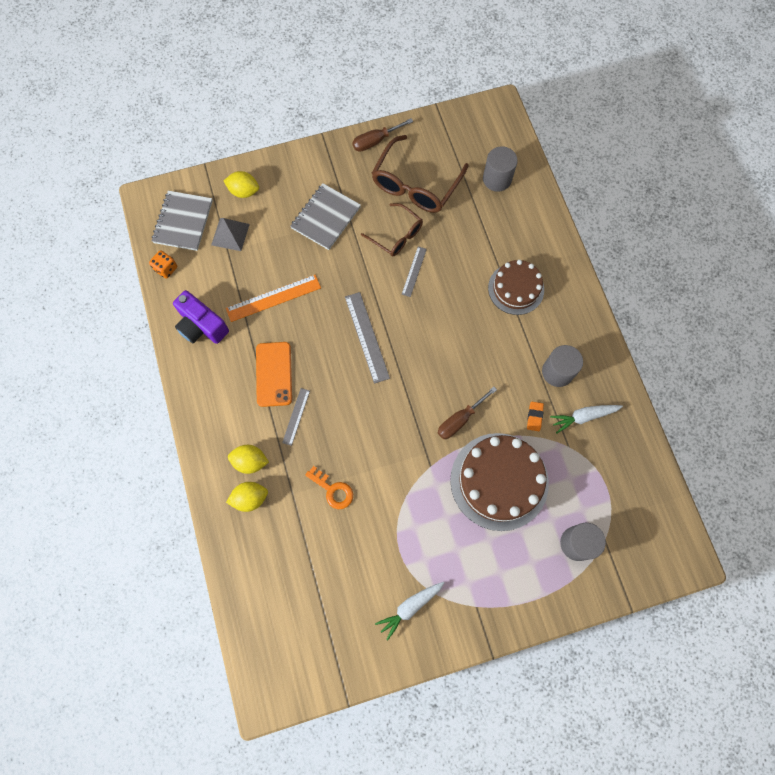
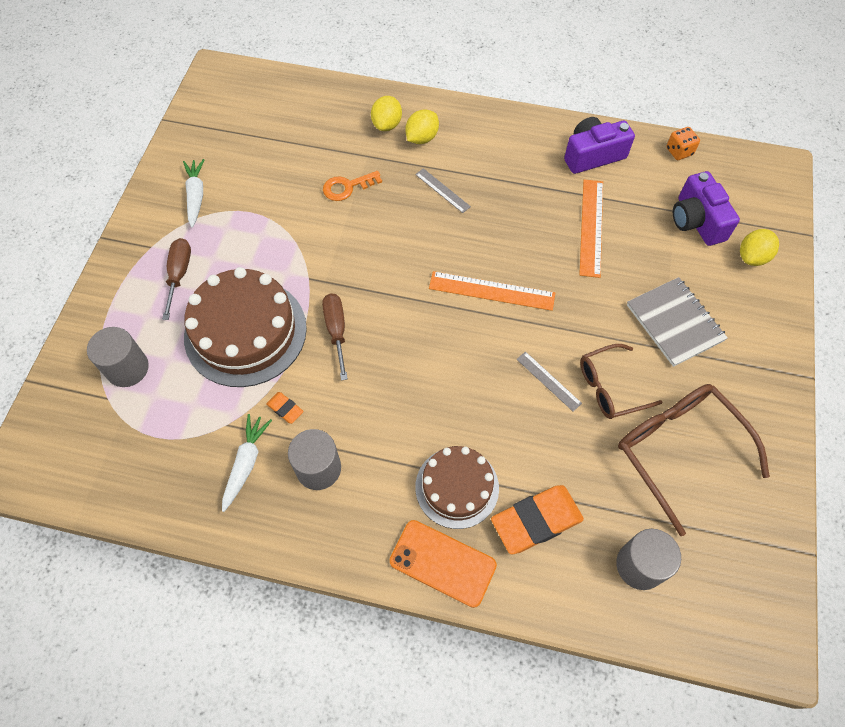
camera: 120 degrees right, 10 degrees down
(183, 222) = (734, 186): grey notebook -> none
(230, 234) = (696, 221): grey pyramid -> purple camera
(274, 374) = (500, 191): orange phone -> orange phone (442, 563)
(367, 337) = (491, 291): grey ruler -> orange ruler
(375, 141) = (774, 436): brown screwdriver -> brown screwdriver (179, 274)
(507, 238) = (536, 521): none -> orange eraser

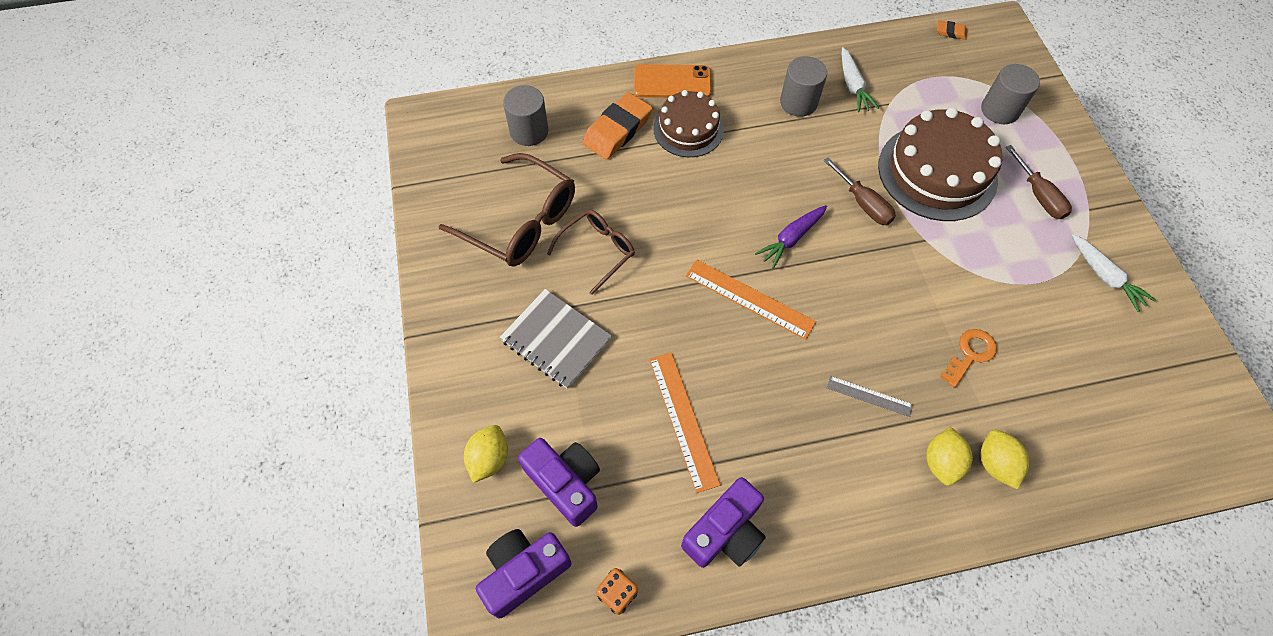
camera: 155 degrees right, 0 degrees up
(285, 409) = (855, 130): orange eraser -> orange eraser (950, 32)
(424, 326) = (791, 239): none -> purple carrot
(491, 291) = (749, 298): orange ruler -> orange ruler turned 45 degrees clockwise
(548, 381) = (655, 235): grey ruler -> none
(740, 183) = (524, 572): none -> purple camera

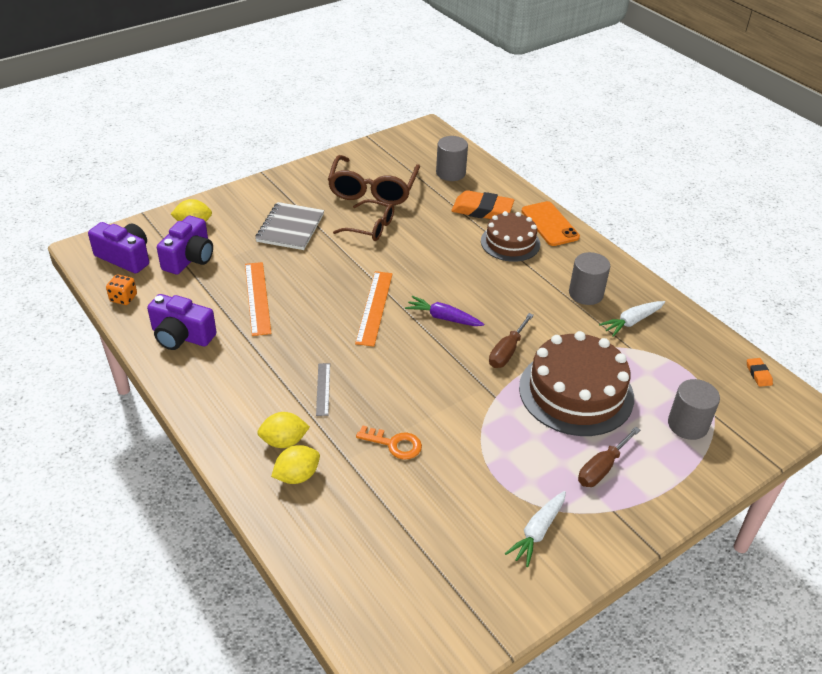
camera: 65 degrees right, 20 degrees down
(683, 420) = (257, 298): orange ruler -> orange ruler turned 60 degrees counterclockwise

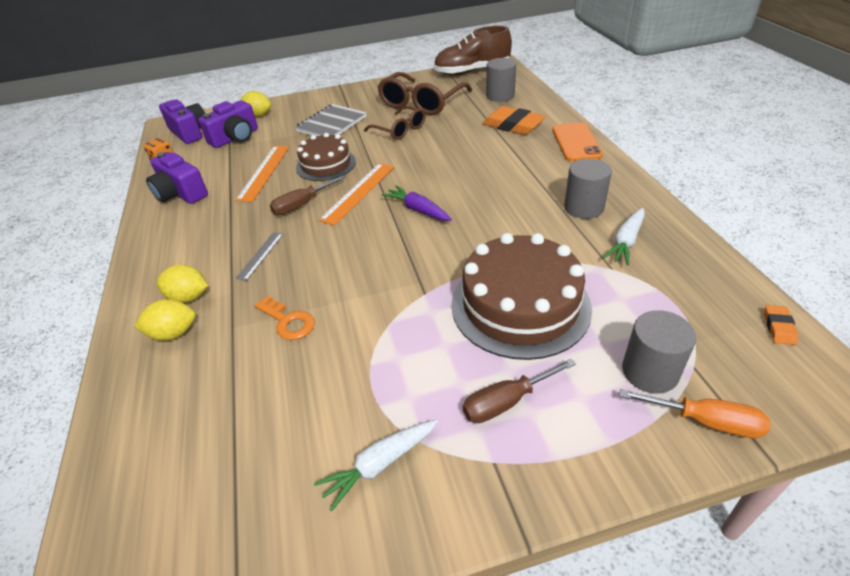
camera: 25 degrees right, 0 degrees up
(404, 141) = (472, 71): none -> brown shoe
(507, 352) = (464, 250): brown screwdriver -> brown screwdriver (301, 205)
(510, 242) = (526, 154): brown cake -> brown cake (326, 164)
(632, 322) = (626, 242): white carrot -> white carrot turned 45 degrees counterclockwise
(733, 451) = (706, 421): none -> orange screwdriver

